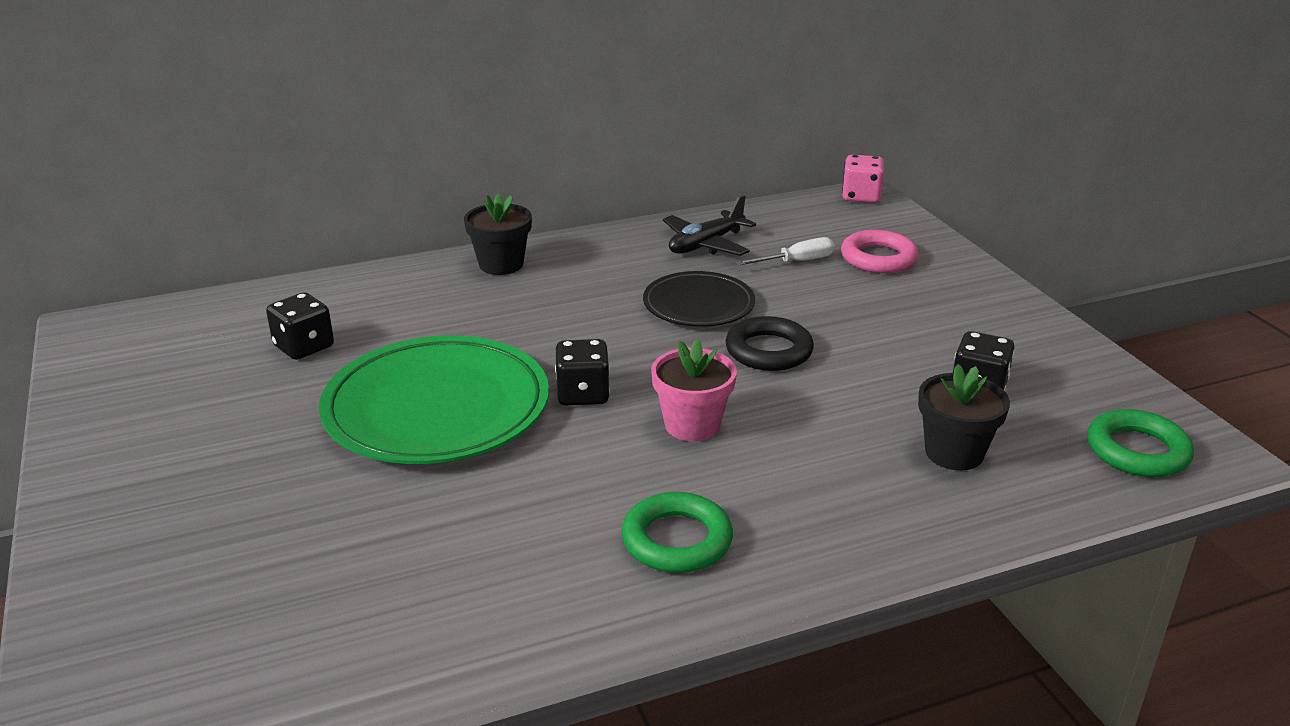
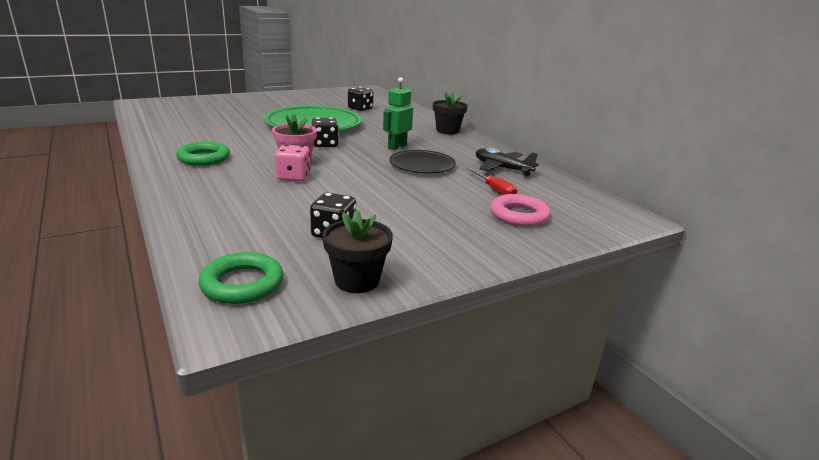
camera: 80 degrees right, 5 degrees down
(598, 320) = (397, 147): none -> green robot
(768, 351) = (373, 179): black ring -> none
(796, 262) = (494, 190): white screwdriver -> red screwdriver
(861, 196) = (630, 216): pink dice -> pink dice (293, 177)
(954, 453) = (256, 219): black flower pot -> black flower pot (357, 280)

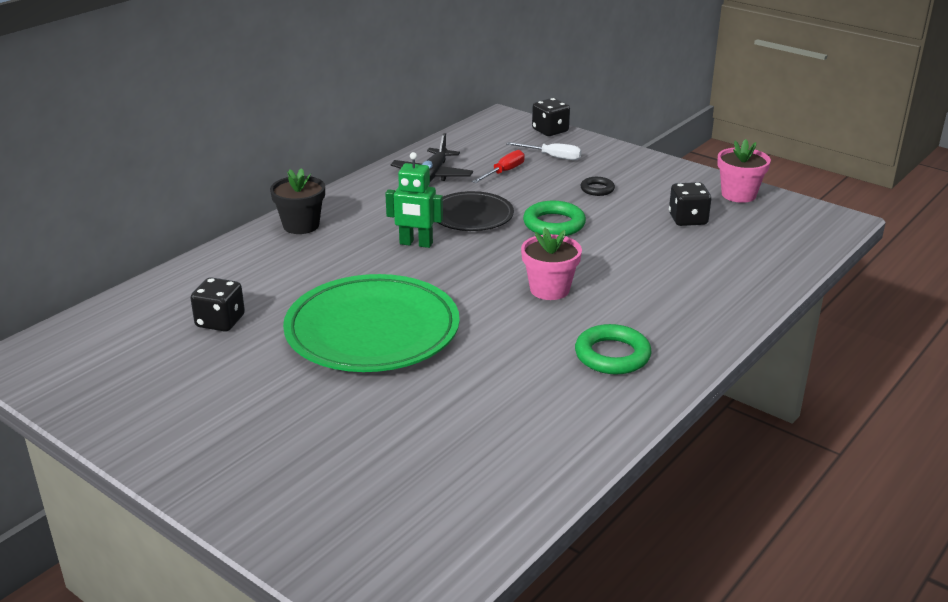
camera: 110 degrees left, 5 degrees up
(242, 284) = (799, 229): green ring -> green ring (554, 224)
(293, 177) = (595, 275): pink dice -> none
(325, 144) = (460, 292): black dice -> black dice (550, 131)
(357, 280) = (738, 194): black flower pot -> pink flower pot
(432, 214) = (597, 189): none -> black ring
(519, 215) = (552, 157): pink ring -> white screwdriver

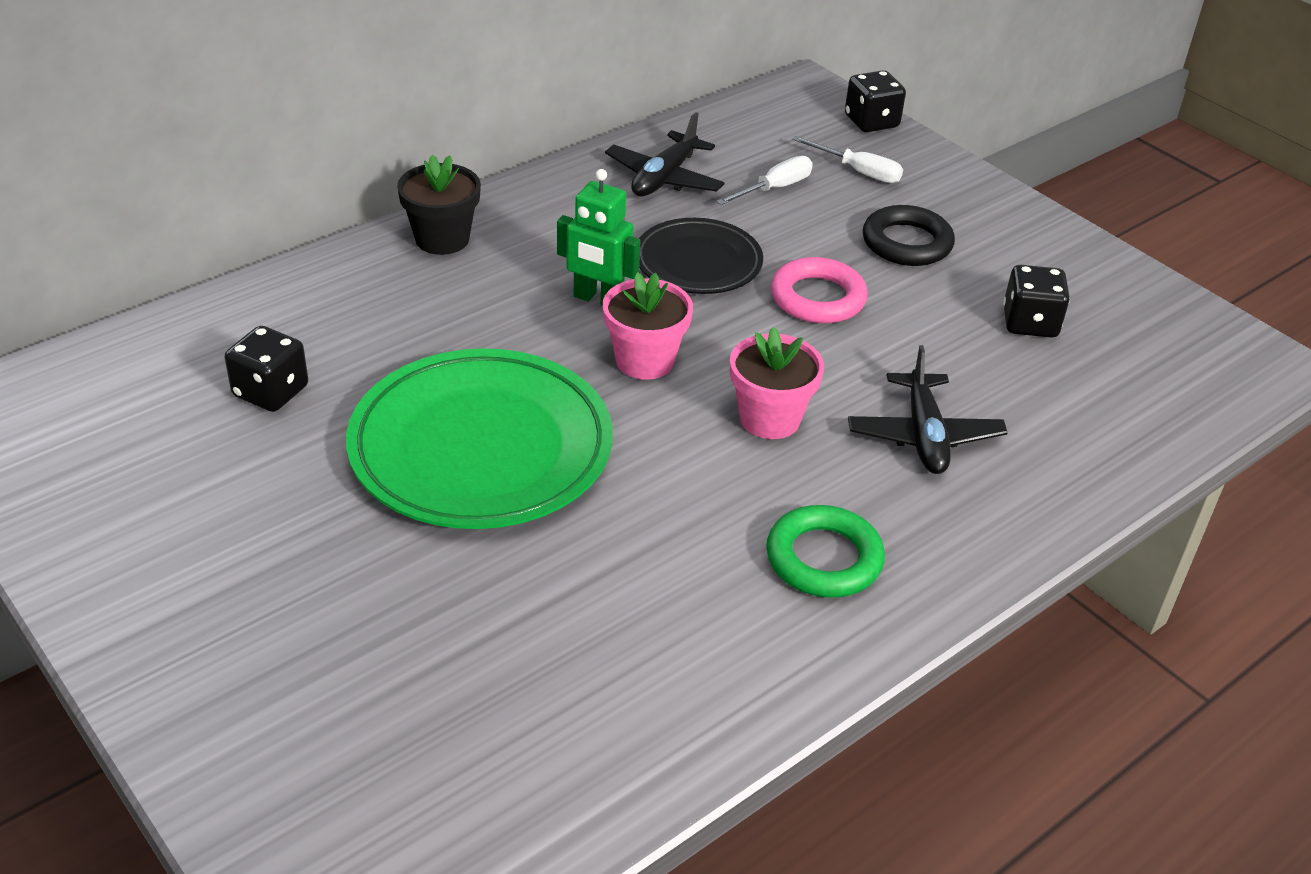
camera: 10 degrees right, 10 degrees up
(504, 172) = (774, 188): red screwdriver -> white screwdriver
(554, 224) = (818, 298): green ring -> pink ring
(597, 189) = (907, 243): black ring -> black ring, size x1.72
(647, 284) = (924, 435): none -> black plane
(738, 194) = (1127, 289): pink flower pot -> pink flower pot (645, 361)

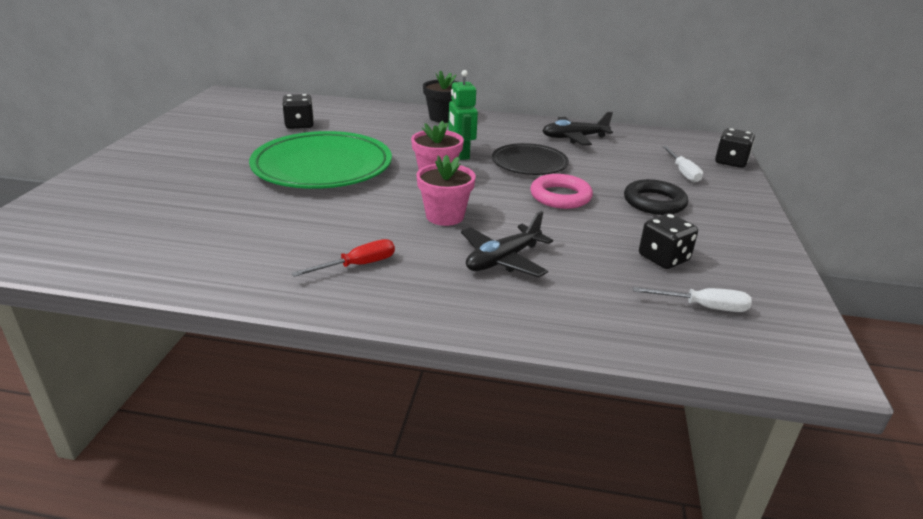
camera: 50 degrees right, 10 degrees down
(774, 188) = (622, 160): white screwdriver -> white screwdriver (703, 307)
(824, 559) = (358, 265): green ring -> red screwdriver

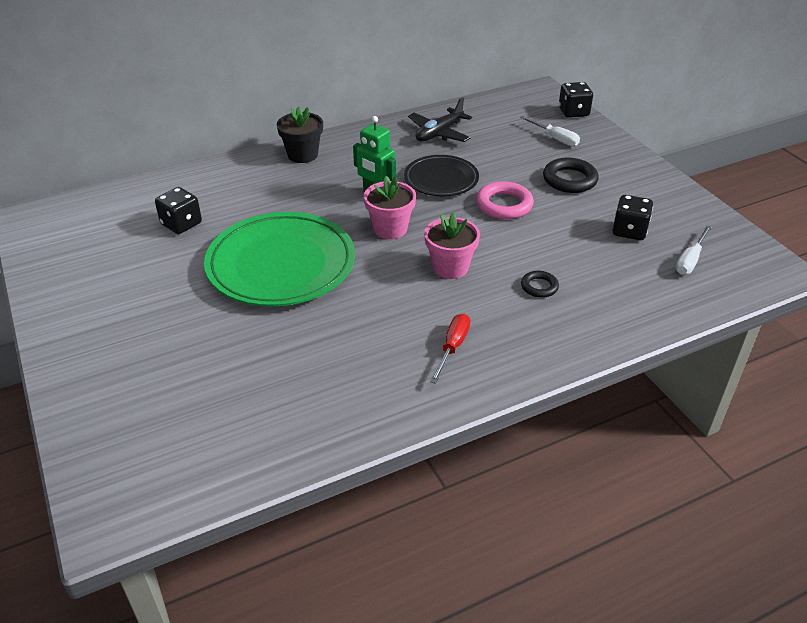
camera: 35 degrees left, 10 degrees up
(503, 260) = (539, 287): black plane -> black ring
(703, 307) = (690, 260): white screwdriver -> white screwdriver turned 150 degrees clockwise

